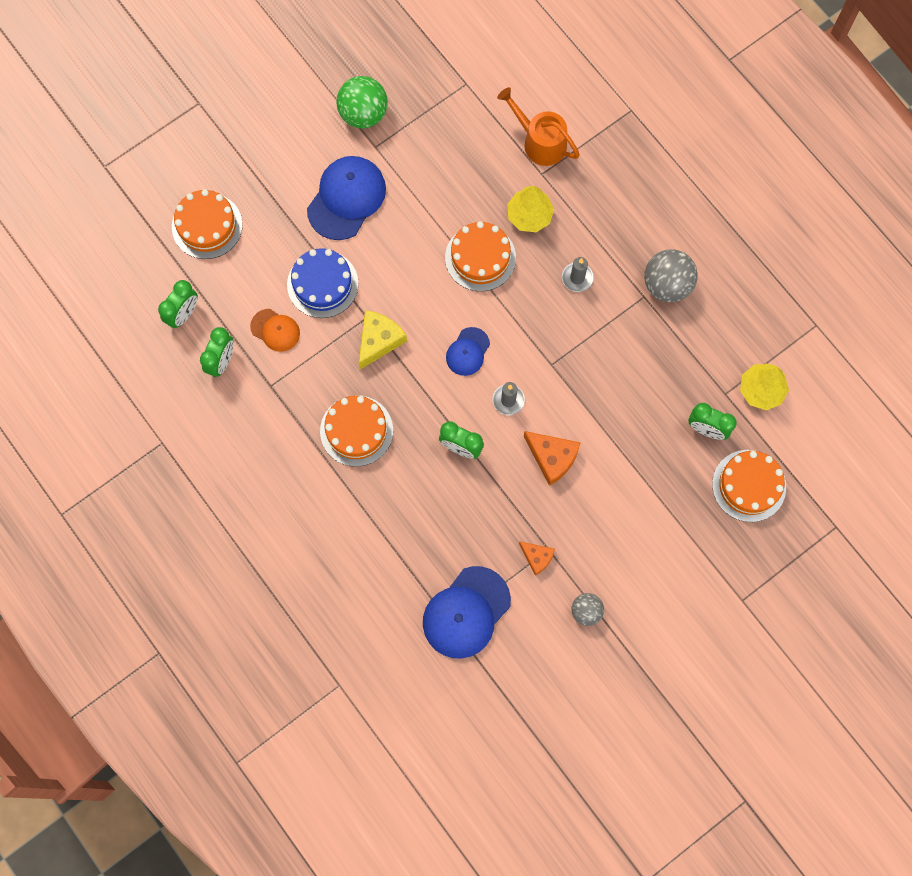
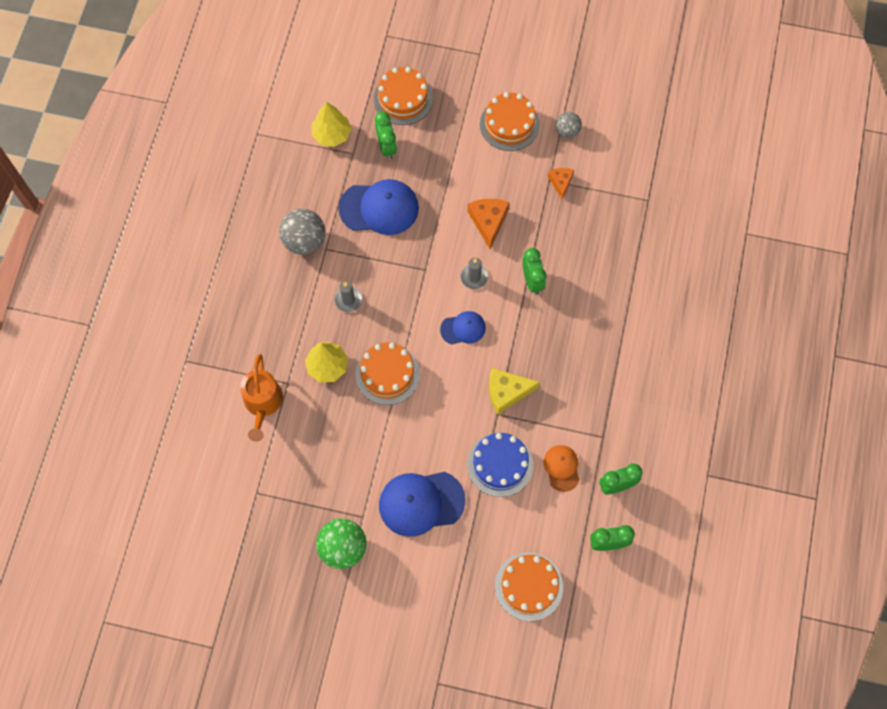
camera: 130 degrees left, 5 degrees down
(356, 430) = (581, 355): orange cake -> orange cake (509, 124)
(466, 612) = (633, 196): blue cap -> blue cap (379, 208)

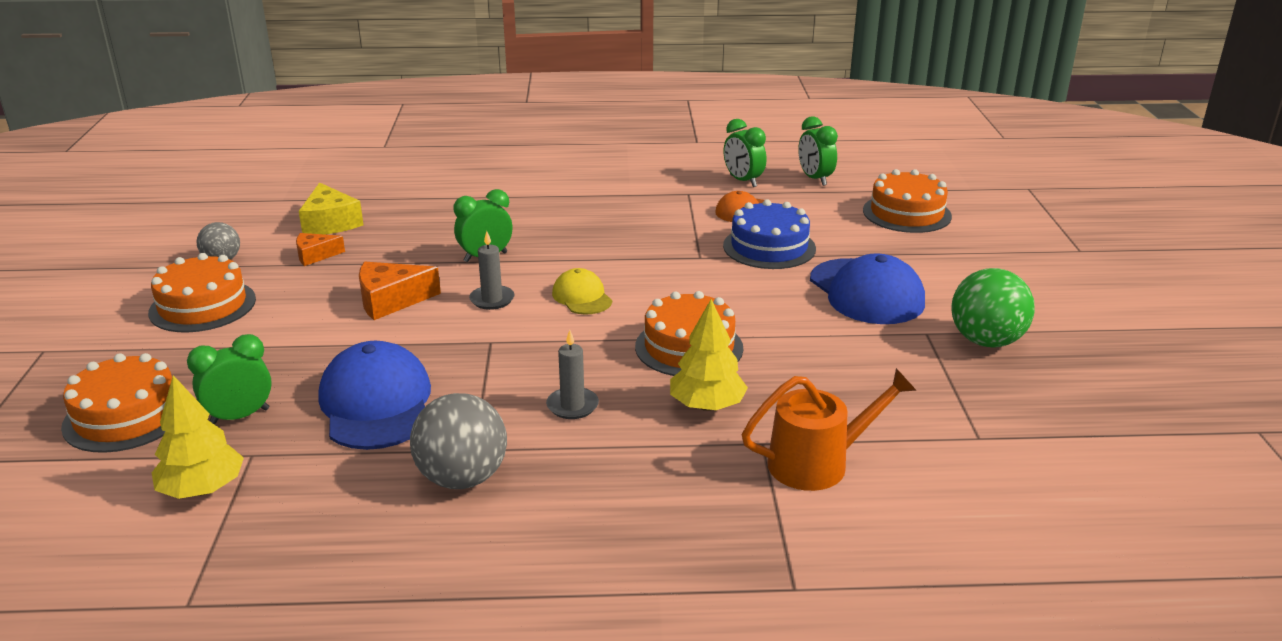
camera: 105 degrees left, 40 degrees down
(463, 328) = (582, 297): blue cap -> yellow cap
(507, 392) = (664, 255): yellow cheese -> yellow cheese (330, 223)

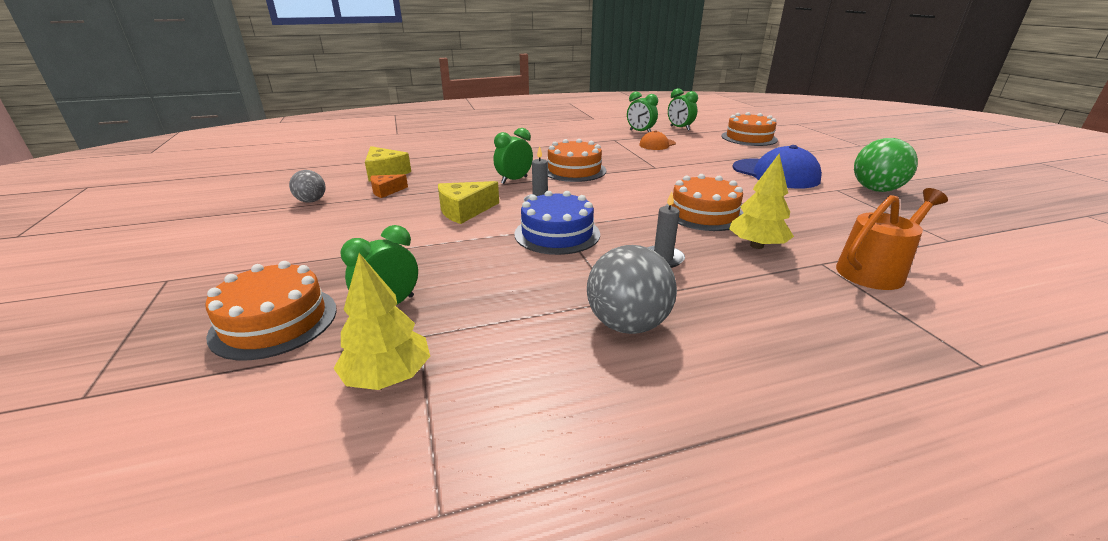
camera: 15 degrees left, 0 degrees up
(202, 306) = (310, 230): orange cake -> orange cake (574, 170)
(376, 404) = (506, 279): blue cap -> none
(390, 300) = (464, 211): orange cheese -> yellow cheese
(582, 297) = (602, 194): yellow cap -> none
(769, 247) = (691, 159): blue cake -> blue cake (557, 234)

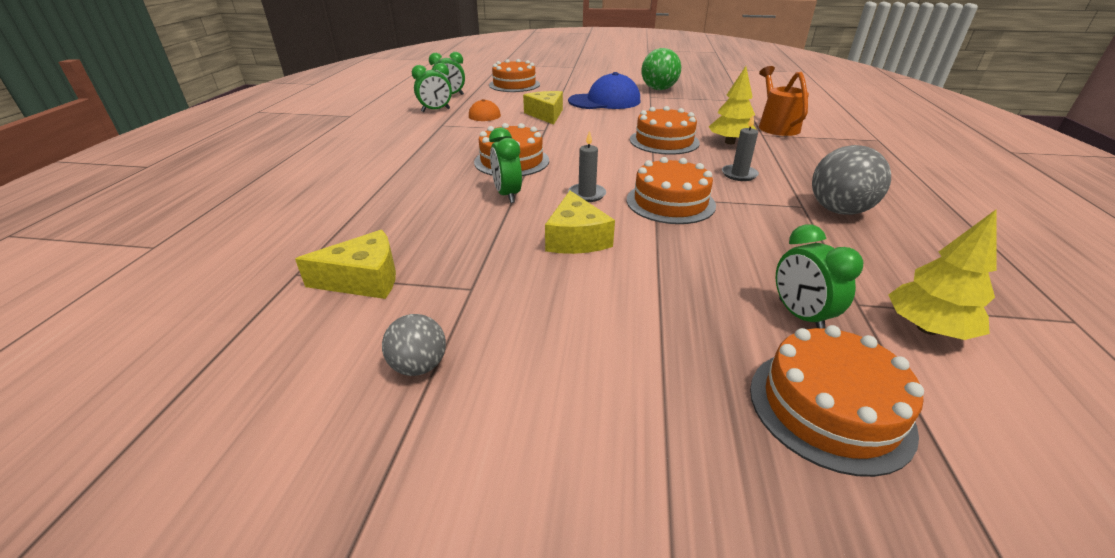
camera: 65 degrees left, 5 degrees up
(386, 191) = (450, 286): orange cheese -> none
(557, 234) = (670, 202): blue cake -> orange cake
(692, 161) = (546, 115): none -> yellow cheese

